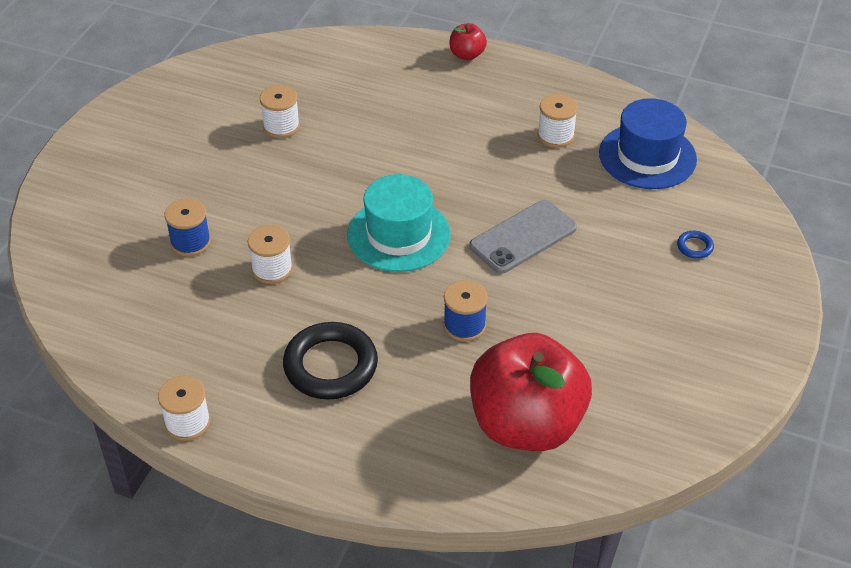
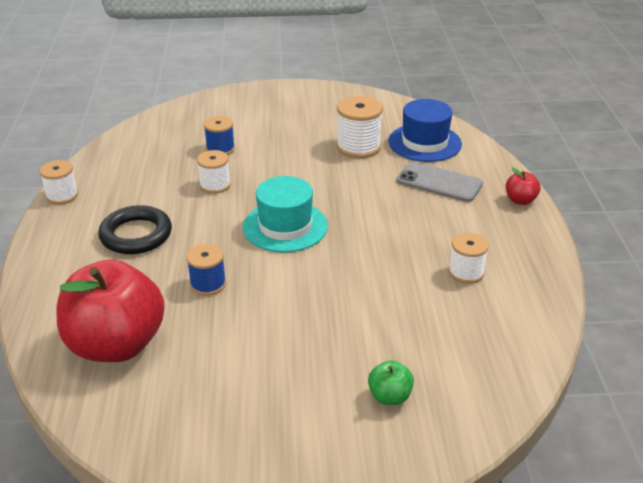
camera: 65 degrees right, 10 degrees down
(281, 126) = (358, 147): white spool -> white spool, size x1.54
(523, 237) = (326, 287): grey phone -> grey phone (439, 182)
(647, 156) = (489, 334): blue hat -> blue hat (424, 143)
(694, 247) = (389, 396): blue ring -> green apple

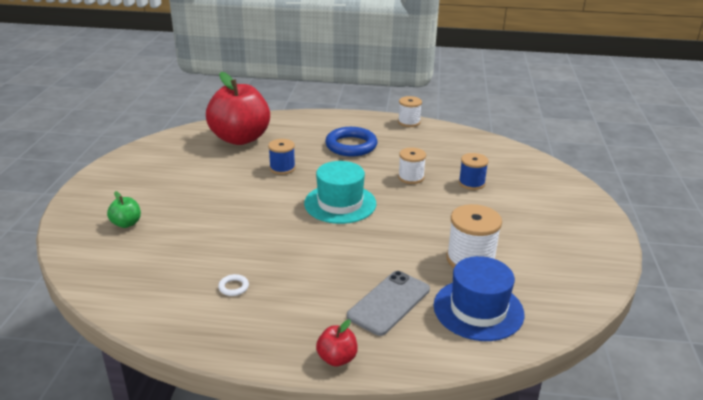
camera: 100 degrees right, 5 degrees down
(136, 235) = (351, 146): black ring -> blue ring
(466, 272) = (233, 287): white spool -> white ring

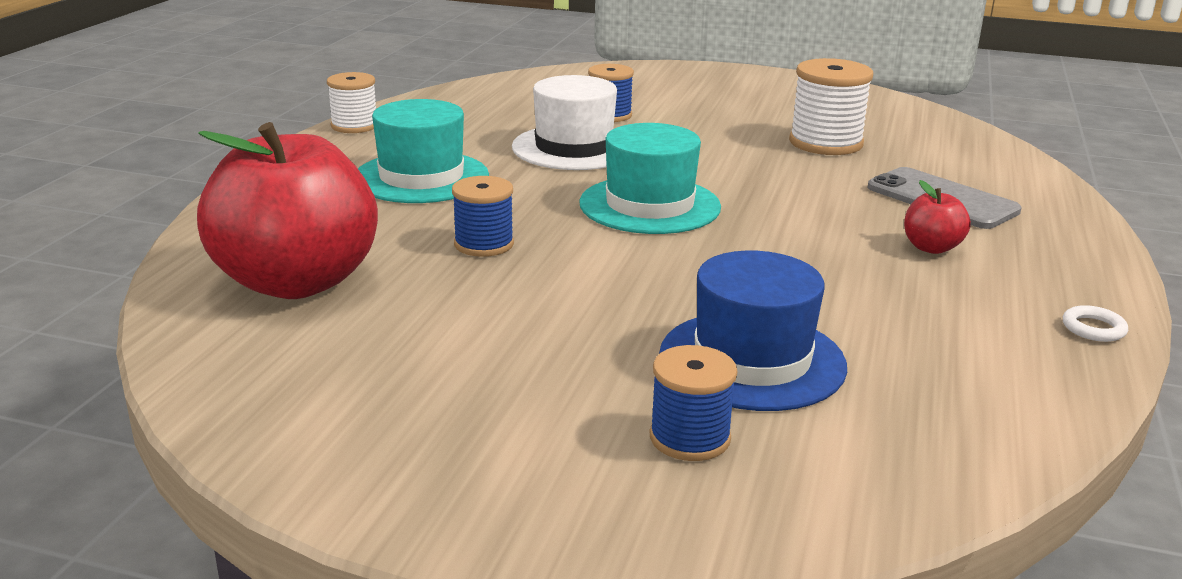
camera: 80 degrees left, 5 degrees down
(126, 223) = (689, 438): green apple -> blue spool
(233, 287) = (931, 310): white ring -> white ring (1093, 328)
(337, 358) = (1083, 242): red apple -> red apple (931, 248)
(351, 146) = (421, 177): blue ring -> turquoise hat
(411, 177) = (574, 148): white spool -> white hat
(478, 309) = (941, 154): blue hat -> blue hat (752, 360)

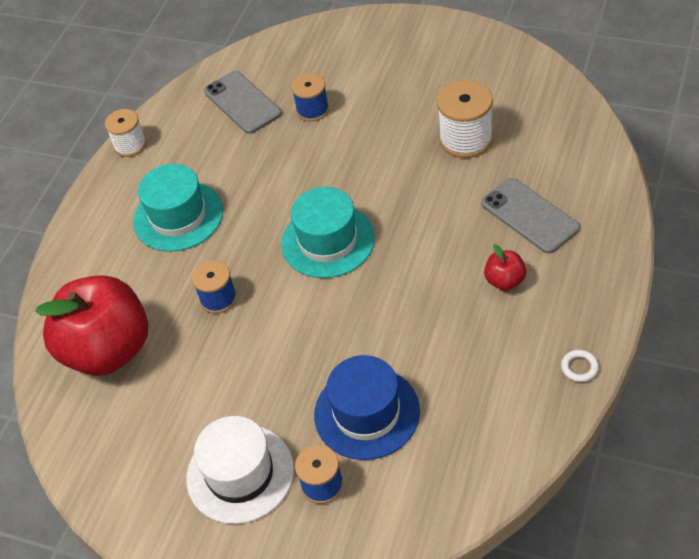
camera: 10 degrees right, 25 degrees up
(513, 106) = (242, 102): none -> grey phone
(574, 148) = (283, 164): white hat -> white hat (240, 474)

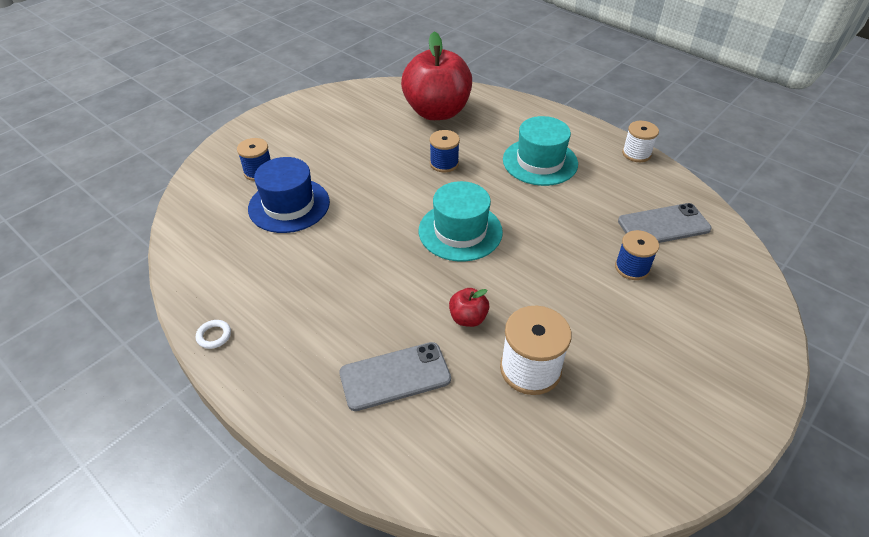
camera: 105 degrees right, 5 degrees down
(240, 474) = (299, 142): white hat -> none
(505, 281) = (336, 325): red apple -> red apple (468, 318)

